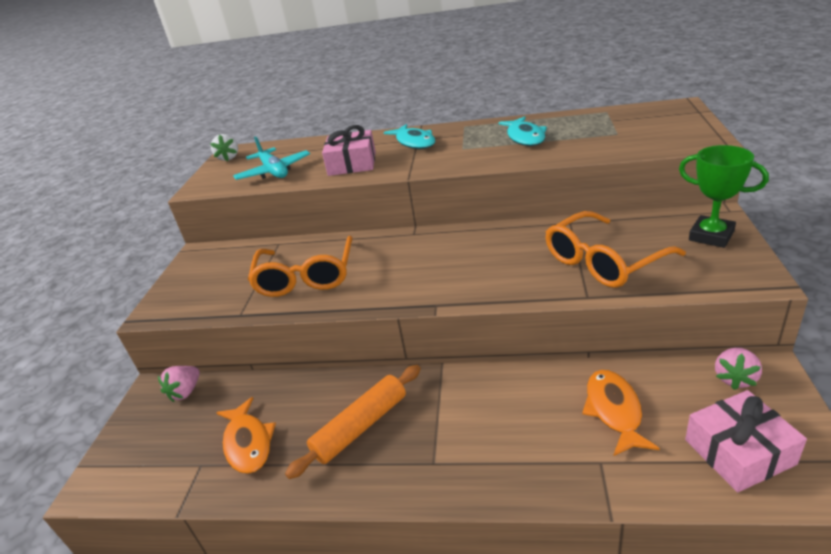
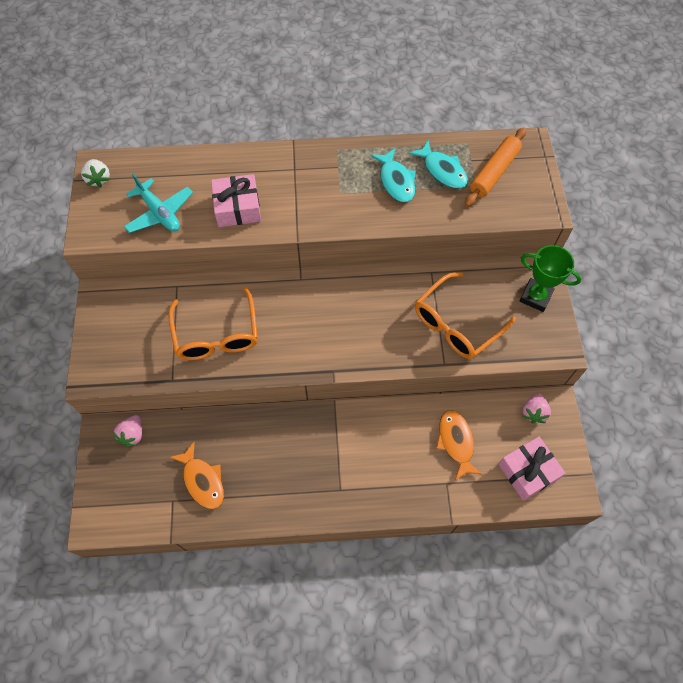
camera: 15 degrees left, 30 degrees up
(360, 427) = (284, 462): orange rolling pin -> orange rolling pin (494, 172)
(414, 142) = (292, 175): turquoise fish -> turquoise fish (442, 171)

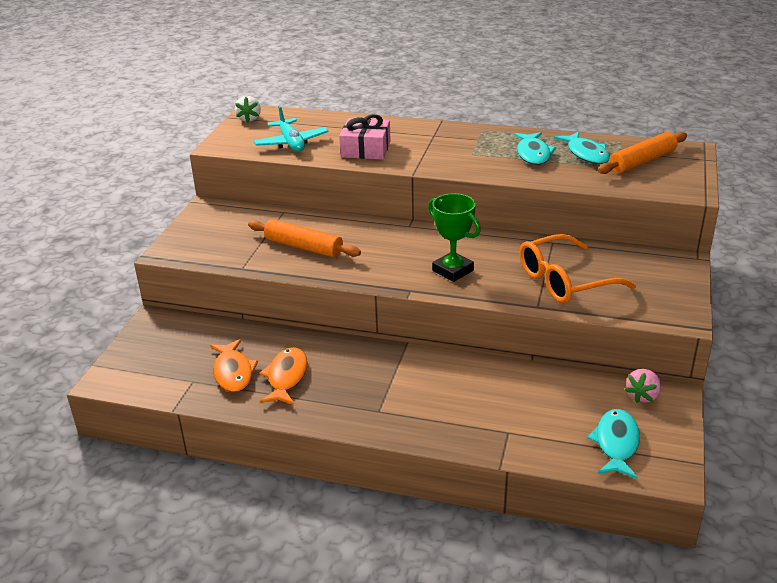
camera: 20 degrees right, 30 degrees down
(133, 434) = (183, 326): pink strawberry -> none
(216, 335) = (303, 247): orange glasses -> orange rolling pin
(456, 442) = (534, 401): orange fish -> orange fish (286, 377)
(528, 471) = (616, 443): pink gift -> turquoise fish
(535, 297) = (667, 277): green trophy -> green trophy (452, 270)

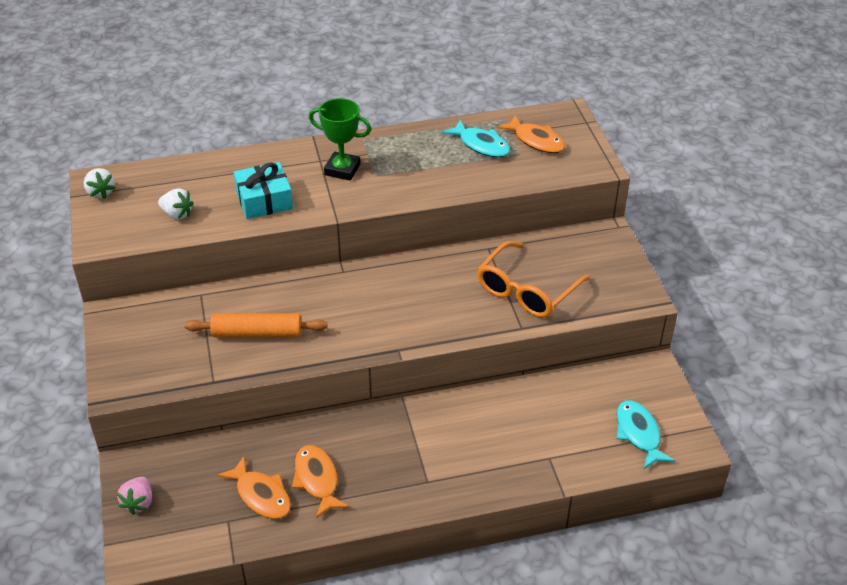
camera: 30 degrees left, 10 degrees up
(291, 143) = (177, 214): turquoise plane -> white strawberry
(365, 149) = (264, 200): pink gift -> turquoise gift
(452, 270) = (421, 313): green trophy -> green trophy (342, 169)
(533, 154) = (433, 159): turquoise fish -> none
(642, 161) = (536, 140): orange rolling pin -> orange fish
(643, 396) = (632, 378): pink strawberry -> pink strawberry (139, 502)

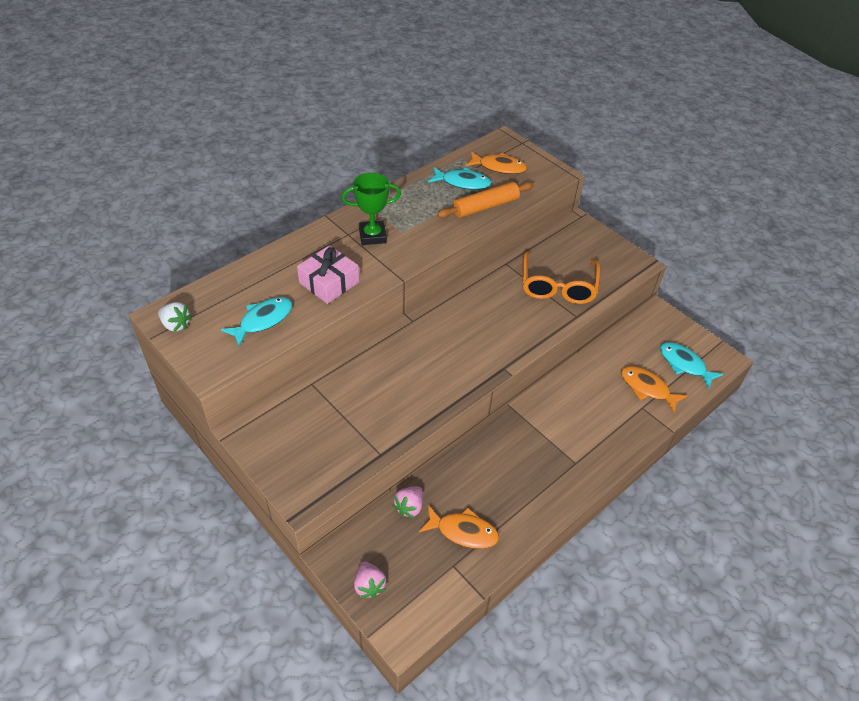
camera: 30 degrees left, 5 degrees up
(177, 214) = (263, 320): white strawberry -> turquoise fish
(228, 451) = (409, 507): none -> pink strawberry
(257, 333) = (384, 398): orange rolling pin -> orange rolling pin (485, 206)
(264, 200) = (329, 282): turquoise gift -> pink gift
(317, 480) = (496, 498): orange fish -> orange fish (647, 388)

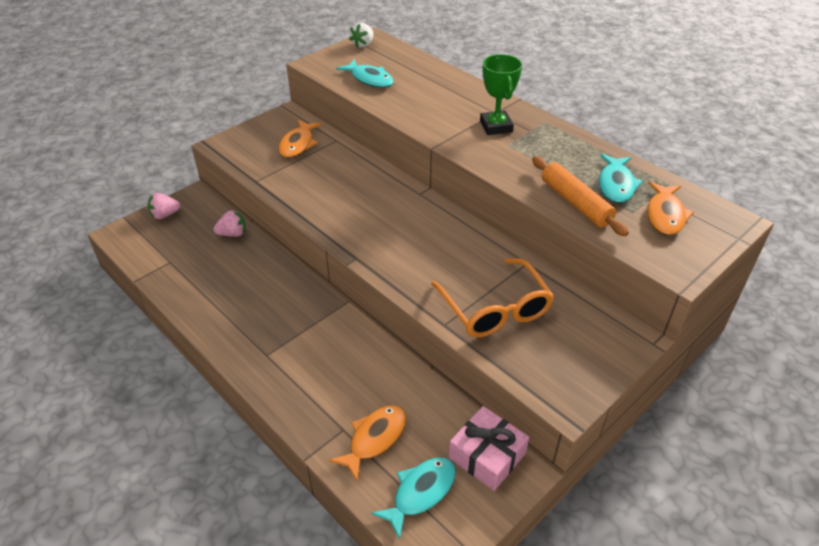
camera: 90 degrees right, 5 degrees down
(329, 282) = (421, 106): pink gift -> pink gift (487, 455)
(409, 507) = (232, 234): pink strawberry -> pink strawberry turned 135 degrees clockwise
(463, 531) = (201, 268): orange fish -> orange fish (298, 144)
(558, 286) = (495, 309): orange glasses -> orange glasses turned 120 degrees counterclockwise

